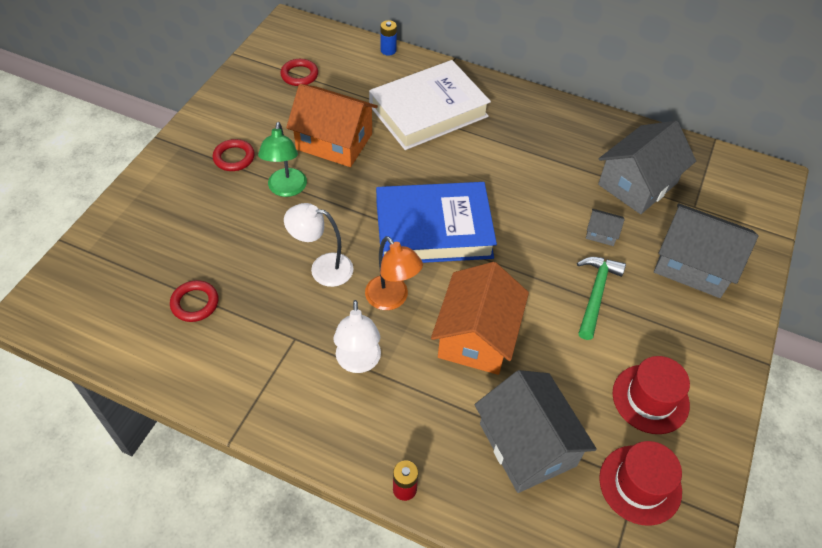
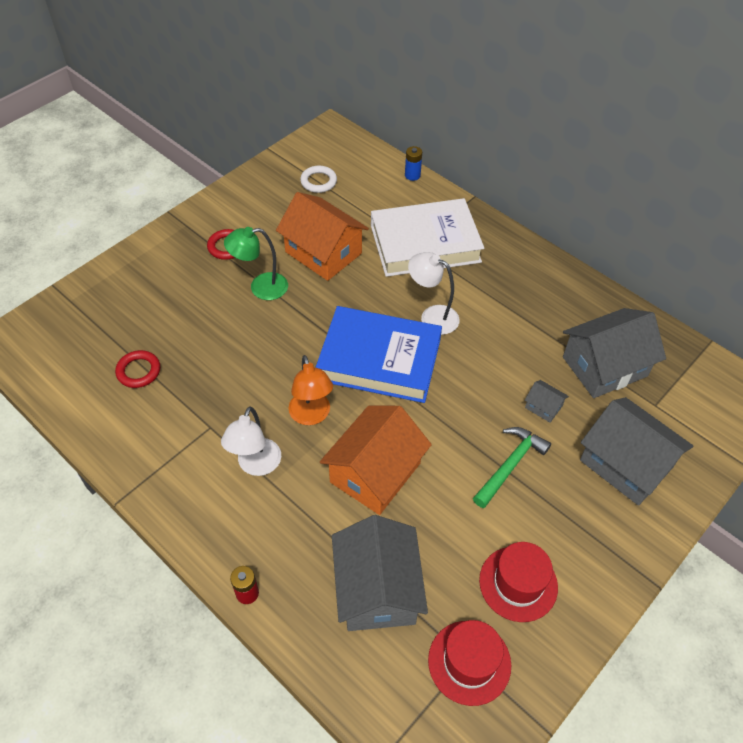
camera: 20 degrees right, 0 degrees up
(286, 189) = (261, 287): green lamp -> green lamp turned 60 degrees clockwise
(299, 75) = (318, 181): red ring -> white ring
(323, 268) = (262, 369): white lamp -> white lamp (432, 316)

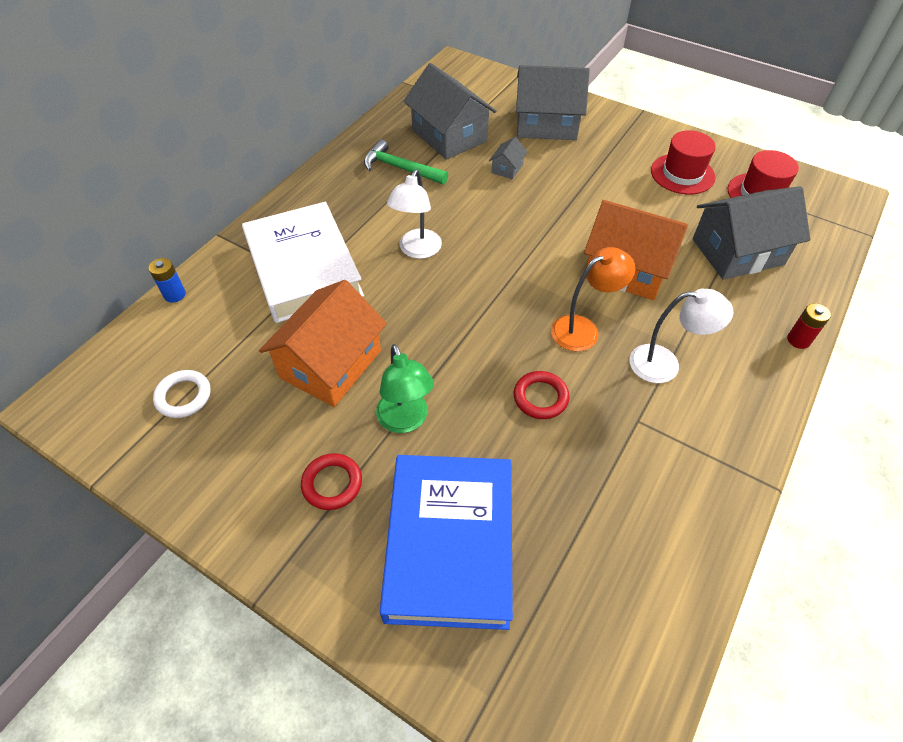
camera: 100 degrees left, 0 degrees up
(138, 371) = (589, 531): red ring -> red ring (540, 397)
(379, 359) = (489, 285): blue book -> blue book (449, 544)
(510, 465) = (577, 184): green hammer -> green hammer (400, 168)
(626, 464) = (546, 124): grey house -> grey house turned 60 degrees clockwise

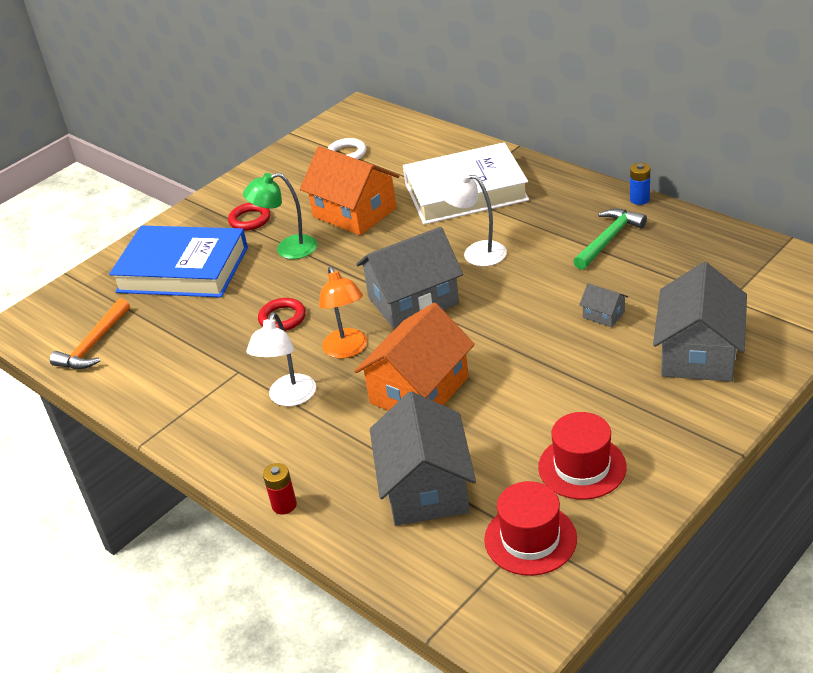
camera: 105 degrees right, 15 degrees down
(175, 294) = (449, 136): blue battery -> blue battery (639, 199)
(449, 136) = (671, 273): grey house -> grey house (413, 301)
(627, 617) = (94, 344): none -> orange hammer

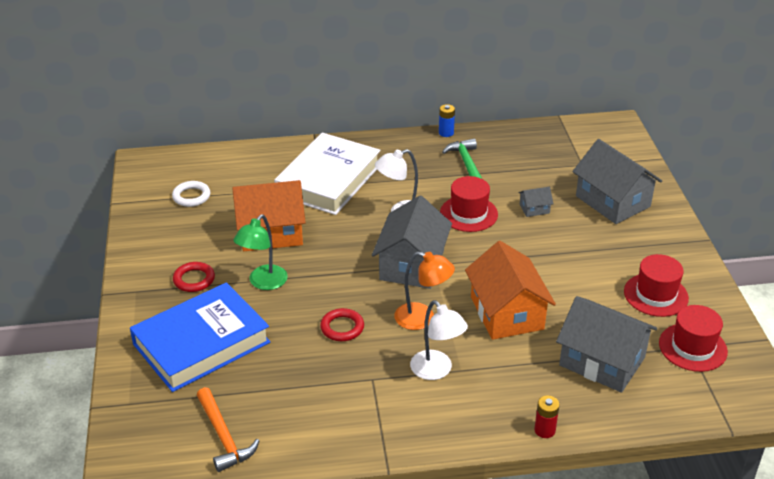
camera: 55 degrees left, 0 degrees up
(534, 285) = (468, 214): none -> red hat

